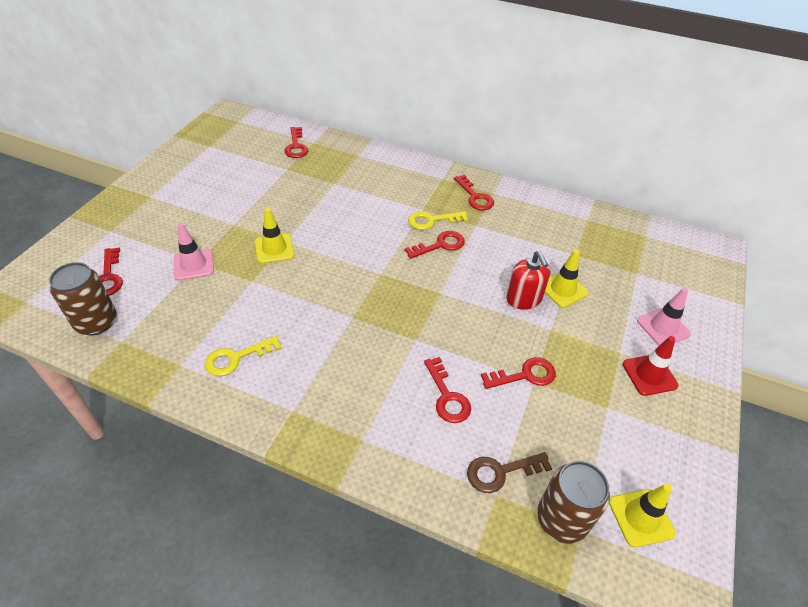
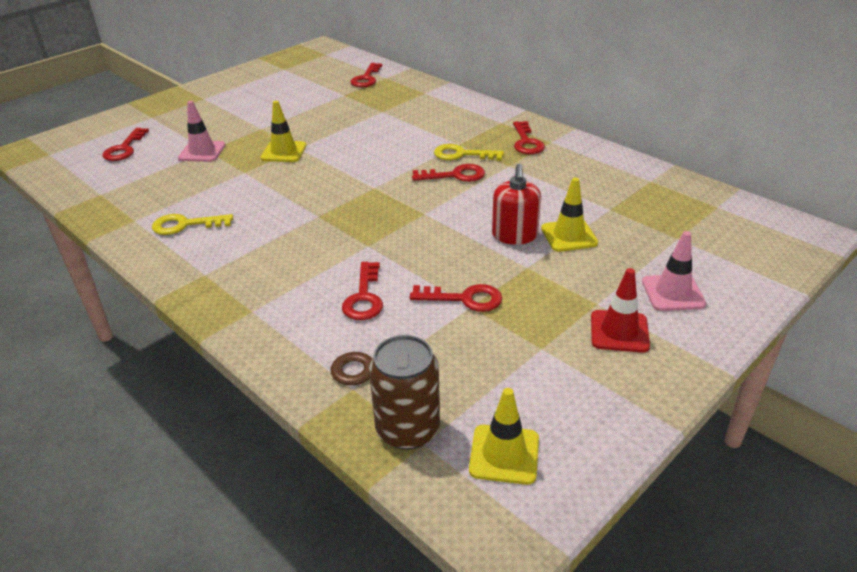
camera: 25 degrees right, 10 degrees down
(96, 322) = (90, 177): brown can -> none

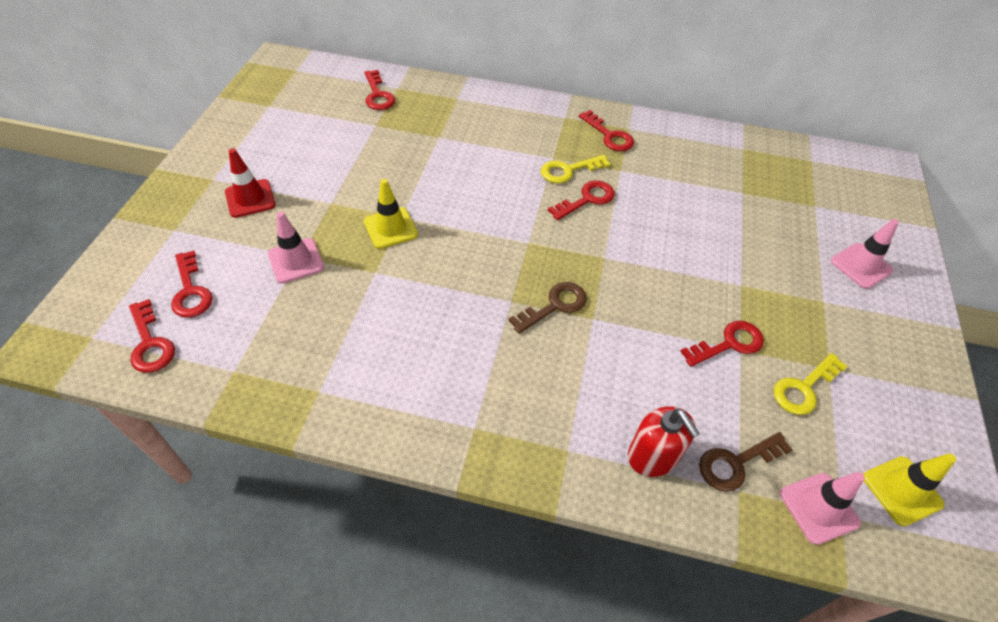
camera: 35 degrees left, 15 degrees up
(185, 225) = (385, 372): yellow key -> yellow key (804, 388)
(347, 228) = (555, 305): none -> brown key
(364, 297) = (649, 382): red key -> red key (150, 343)
(407, 429) = (819, 508): brown can -> pink traffic cone
(514, 235) = (700, 253): red soap dispenser -> red soap dispenser (653, 456)
(569, 236) = (740, 236): yellow traffic cone -> none
(619, 331) = (862, 323): red traffic cone -> red traffic cone (250, 198)

